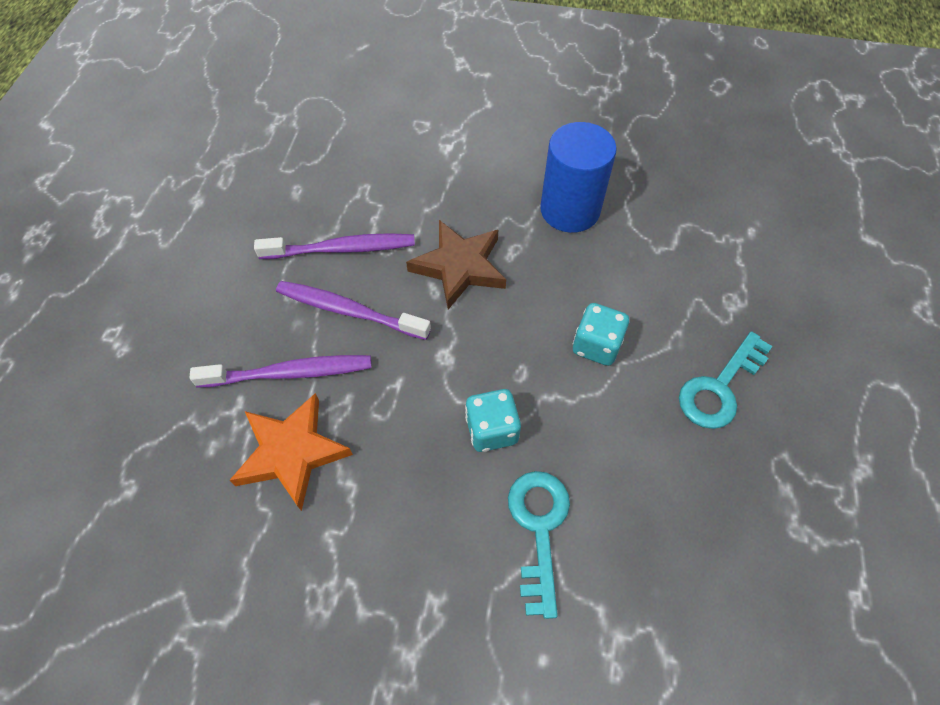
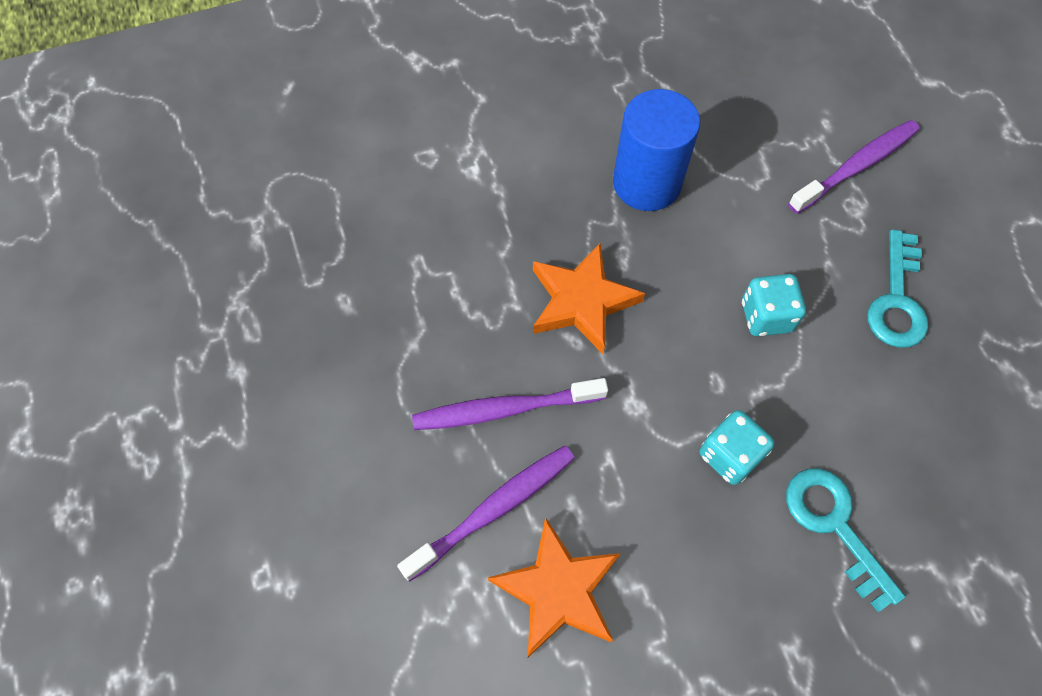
camera: 30 degrees left, 5 degrees up
(342, 249) = (446, 344): purple toothbrush -> purple toothbrush (856, 166)
(459, 267) = (582, 301): brown star -> orange star

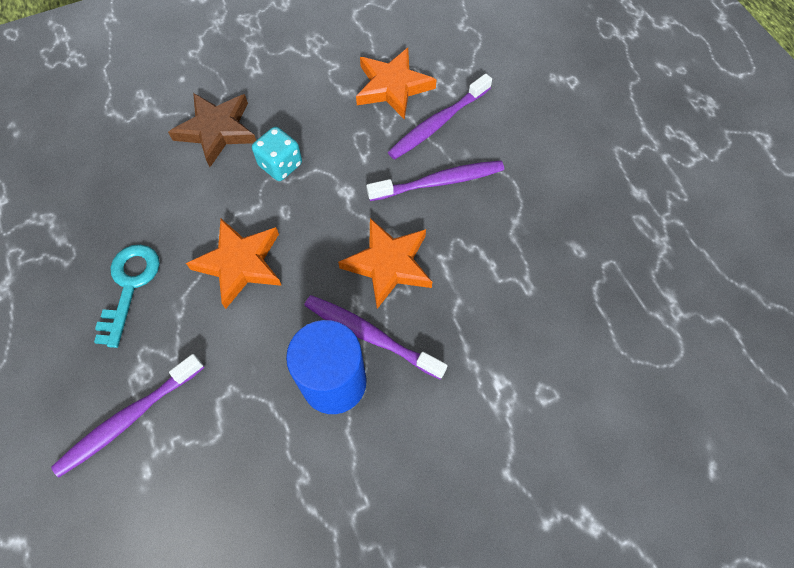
camera: 175 degrees right, 0 degrees up
(607, 224) = (370, 335): none -> purple toothbrush
(766, 316) = (240, 264): turquoise dice -> orange star
(834, 525) = (217, 130): turquoise key -> brown star

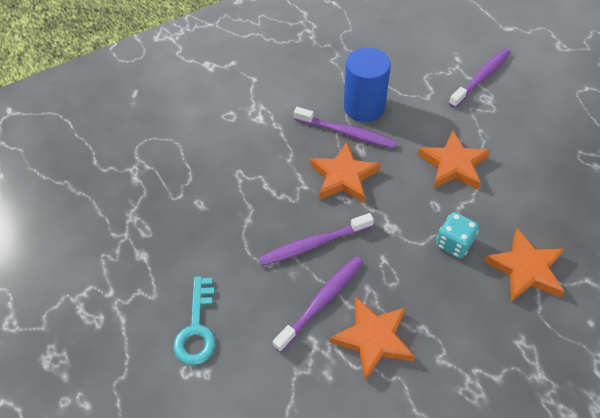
camera: 175 degrees right, 10 degrees down
(130, 286) = (524, 142): turquoise key -> turquoise key (197, 328)
(217, 130) = (525, 269): brown star -> orange star

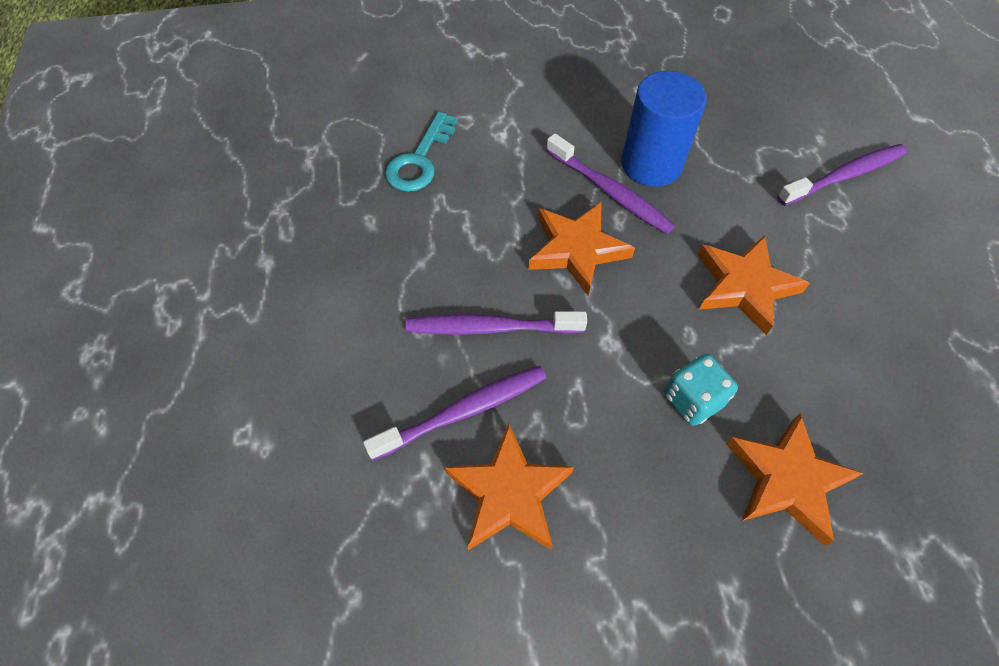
camera: 20 degrees right, 5 degrees up
(197, 328) = (284, 384): turquoise key -> turquoise key (419, 160)

